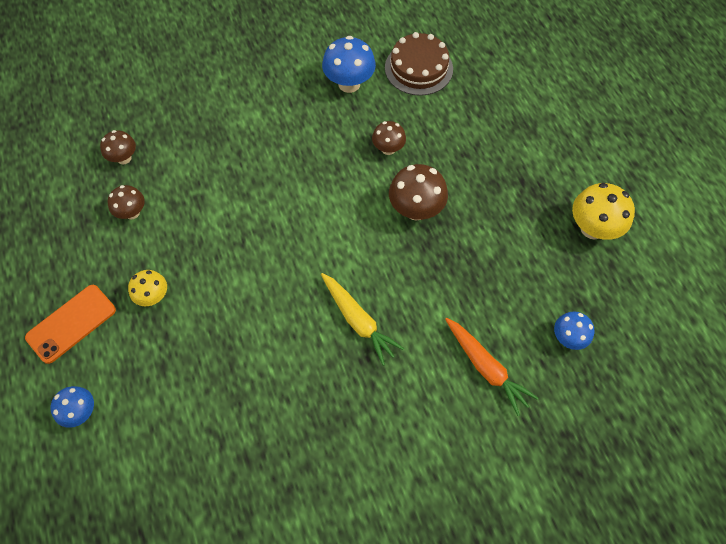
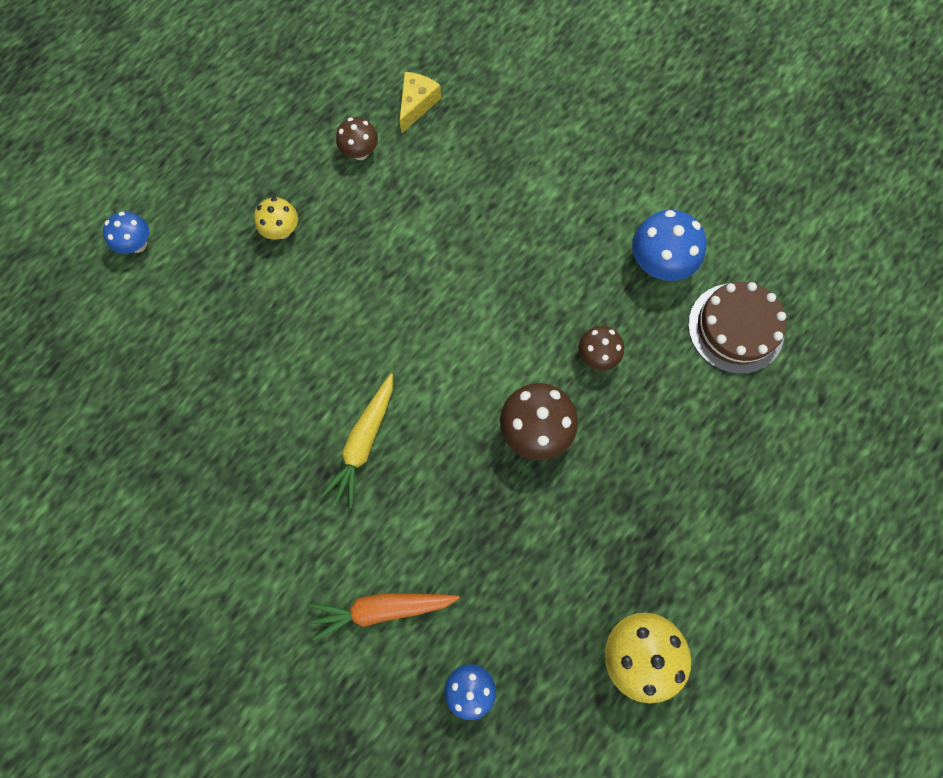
camera: 60 degrees right, 10 degrees up
(71, 323) = (216, 178): orange phone -> none
(124, 158) = (416, 104): brown mushroom -> yellow cheese
(486, 367) = (382, 608): orange carrot -> orange carrot turned 60 degrees clockwise

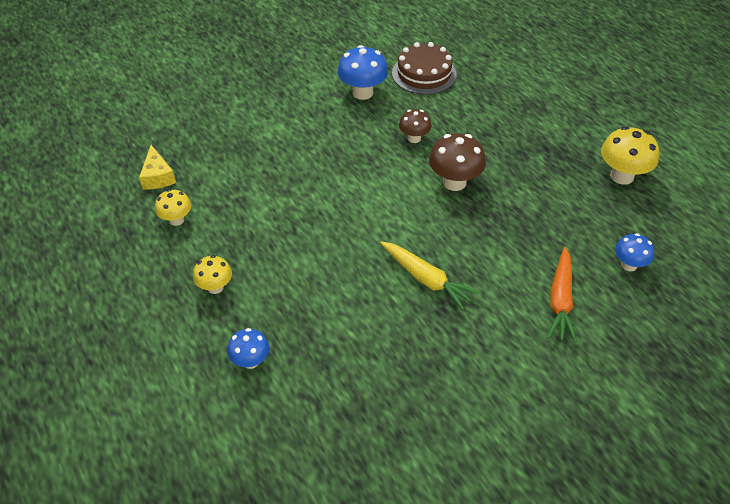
camera: 70 degrees left, 25 degrees down
(138, 244) = (163, 399): blue mushroom -> blue mushroom (250, 361)
(360, 152) = (176, 220): brown mushroom -> yellow mushroom
(416, 104) = (158, 176): yellow cheese -> yellow cheese turned 150 degrees counterclockwise

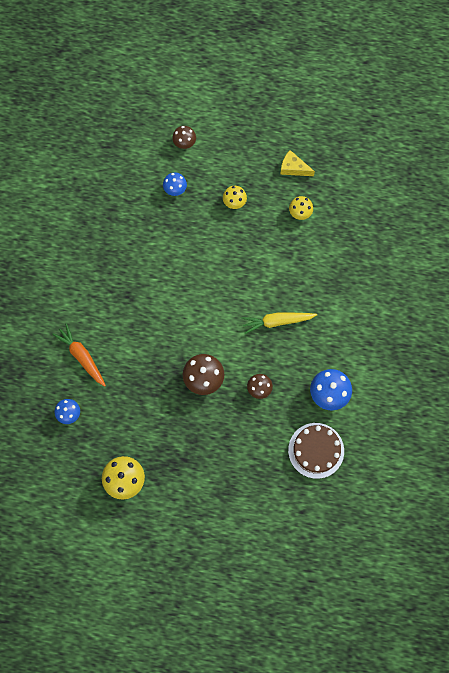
camera: 130 degrees right, 25 degrees up
(158, 176) = (345, 224): yellow cheese -> yellow cheese (293, 168)
(167, 400) = (184, 143): none -> brown mushroom
(426, 279) = (152, 304): yellow carrot -> yellow carrot (277, 321)

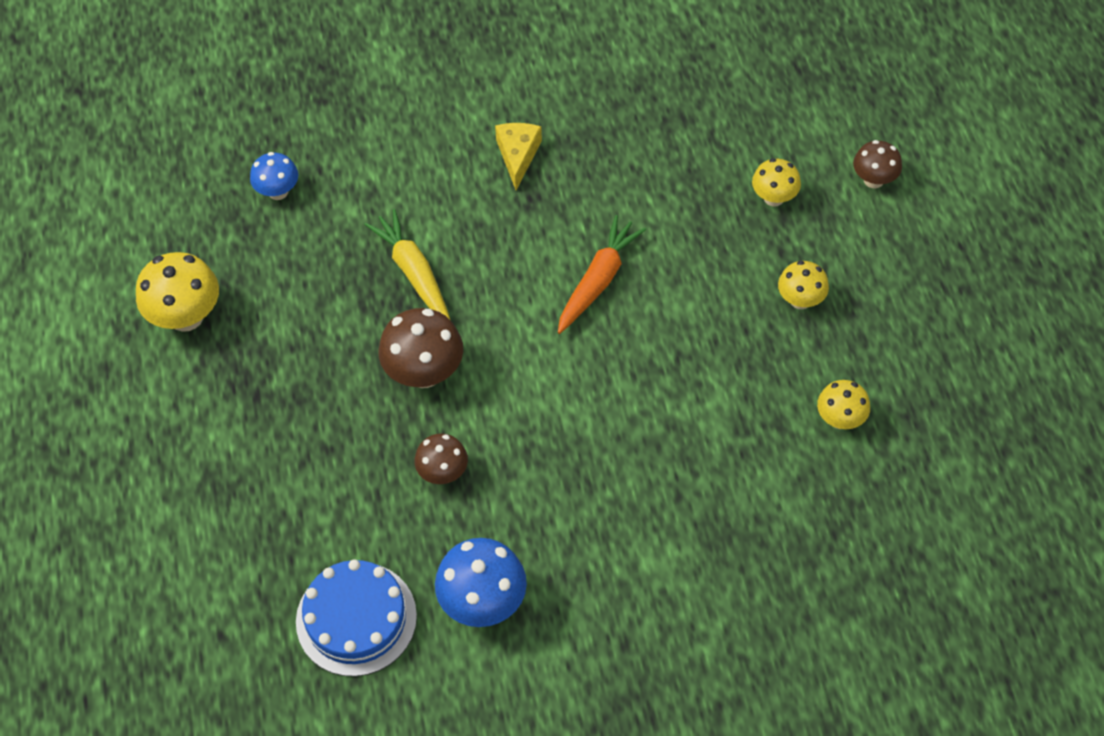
camera: 70 degrees right, 15 degrees down
(82, 356) = (389, 172): orange carrot -> orange carrot (598, 281)
(175, 189) = (773, 198): blue mushroom -> yellow mushroom
(277, 321) = (593, 457): yellow carrot -> yellow carrot (414, 273)
(293, 168) = (928, 375): yellow cheese -> yellow cheese (517, 155)
(316, 450) = (356, 618): brown cake -> blue cake

